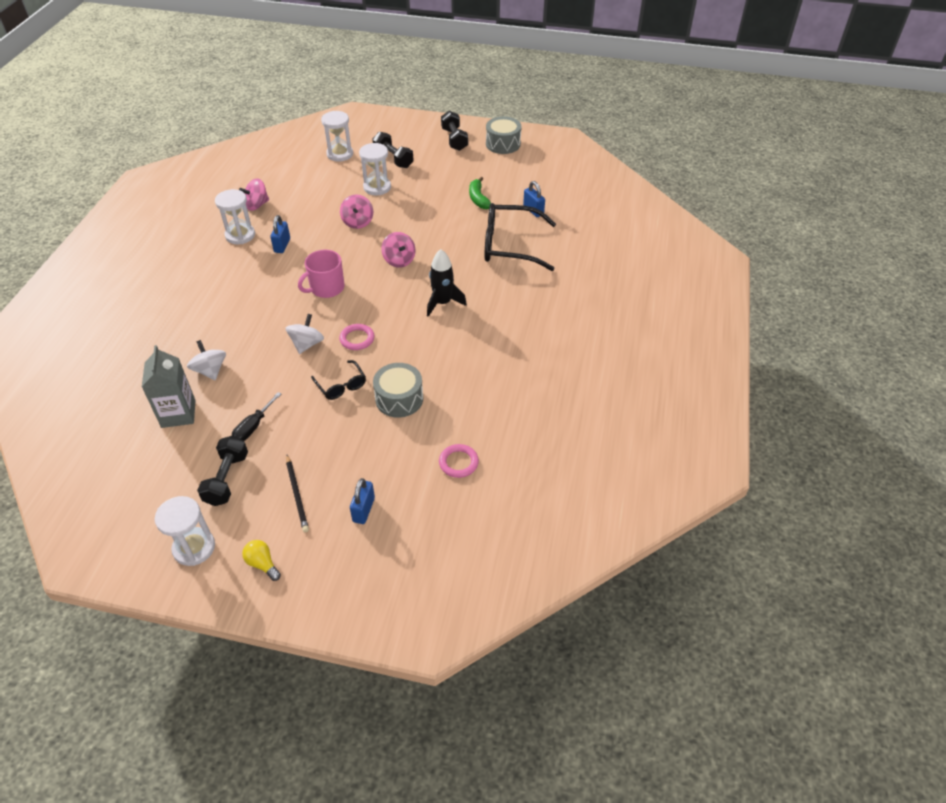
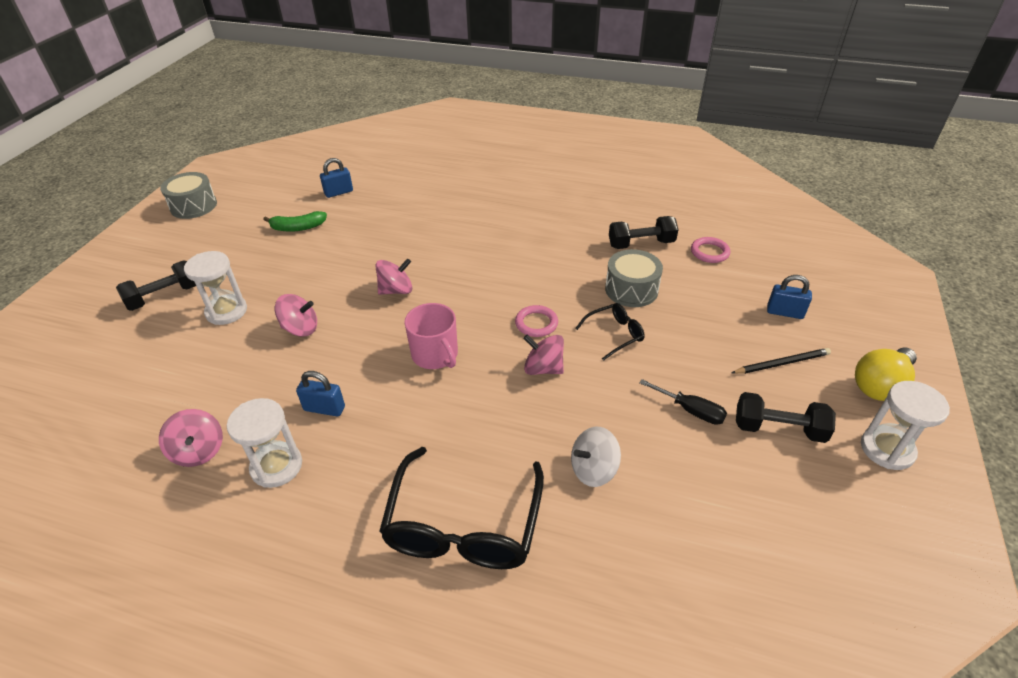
camera: 85 degrees left, 5 degrees down
(178, 414) = (680, 498): grey carton -> none
(262, 564) = (880, 385): yellow light bulb -> yellow light bulb, size x1.74
(307, 344) = (543, 368): white spinning top -> pink spinning top
(340, 154) = (111, 353): white hourglass -> none
(442, 303) = (482, 258): black rocket -> none
(454, 139) = (155, 242): black dumbbell -> black dumbbell (641, 244)
(510, 245) = (395, 210): black glasses -> black glasses (464, 524)

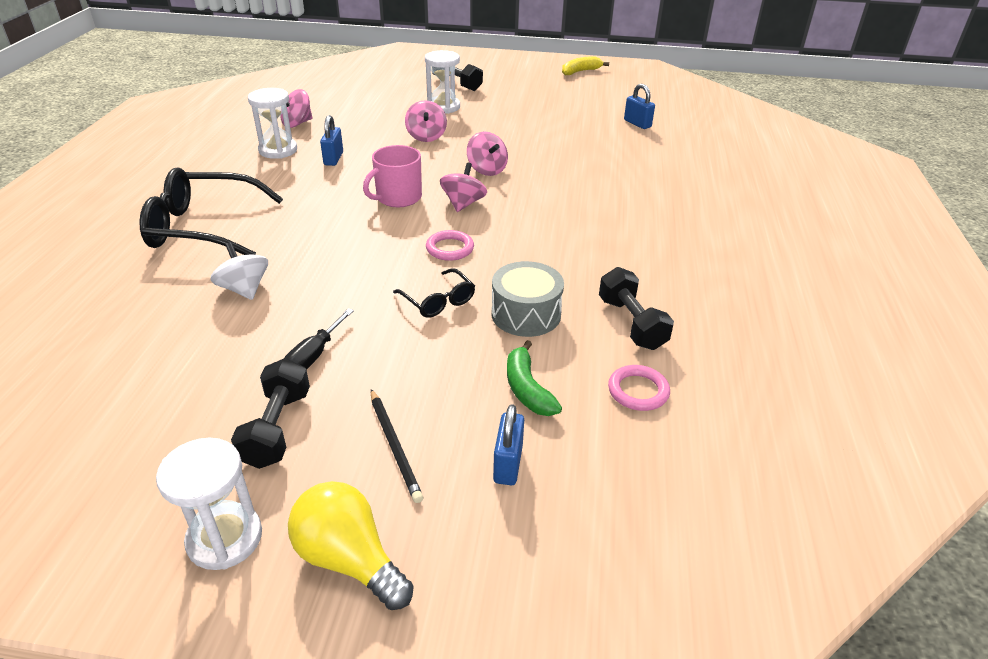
camera: 80 degrees right, 5 degrees down
(193, 206) = (580, 71): grey drum -> yellow banana
(298, 227) = (568, 115): green banana -> green banana (527, 389)
(543, 368) = (381, 256): pink spinning top -> pink spinning top (463, 204)

